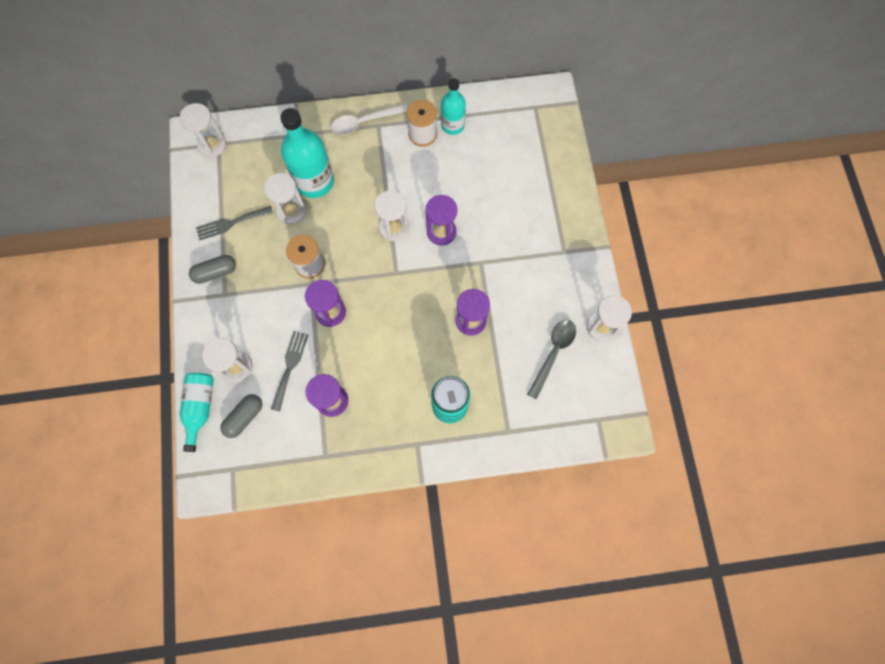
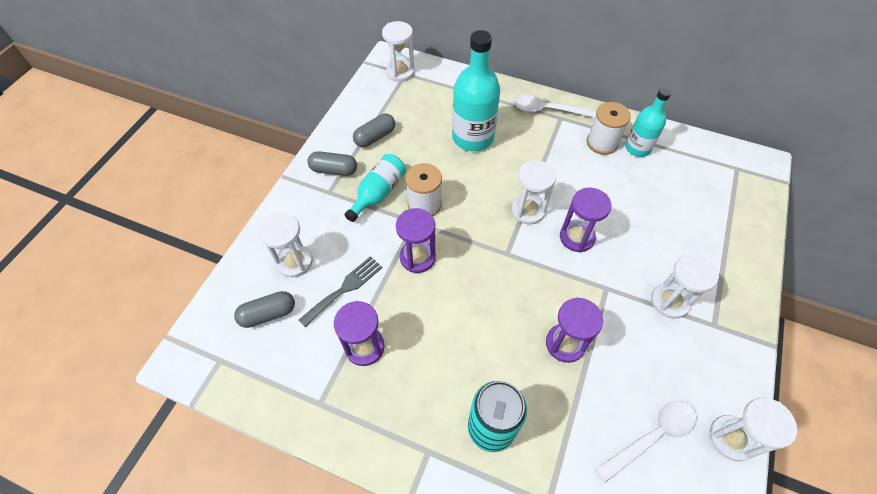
camera: 30 degrees right, 15 degrees down
(200, 408) = (234, 282): turquoise bottle -> turquoise bottle (378, 193)
(231, 223) = (375, 137): grey fork -> grey capsule
(291, 211) = (436, 152): white hourglass -> white hourglass (669, 301)
(553, 353) = (651, 436): grey spoon -> white spoon

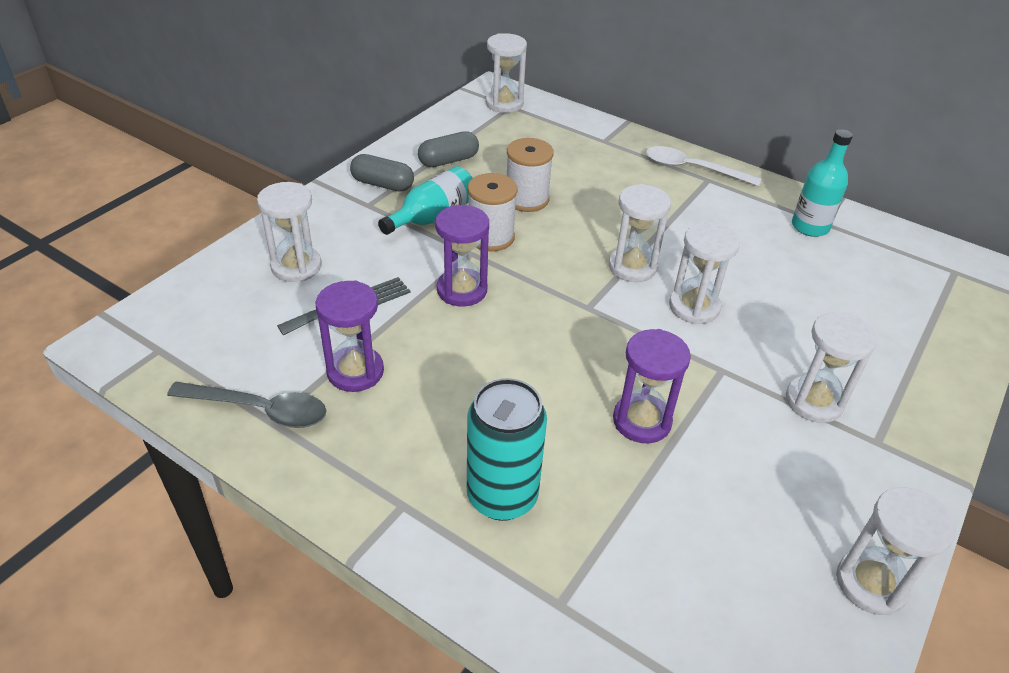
camera: 10 degrees right, 15 degrees down
(268, 314) = (240, 313): grey capsule -> none
(309, 396) = (260, 410): none -> grey spoon
(473, 137) = (579, 181): turquoise bottle -> none
(577, 237) = (694, 307): purple hourglass -> white hourglass
(602, 143) = (759, 213): white spool -> white spool (526, 199)
(651, 436) = (743, 556): white spoon -> none

